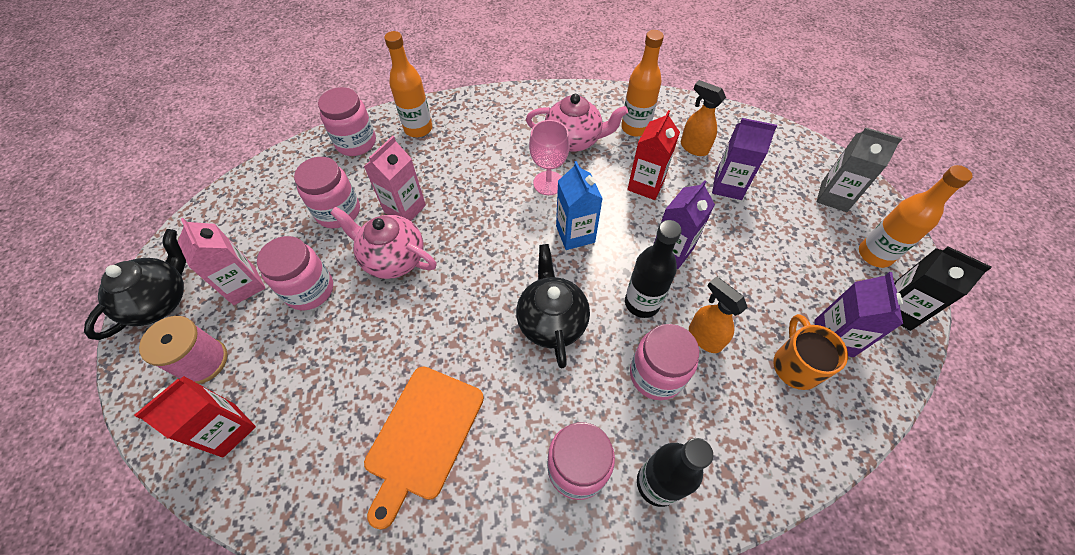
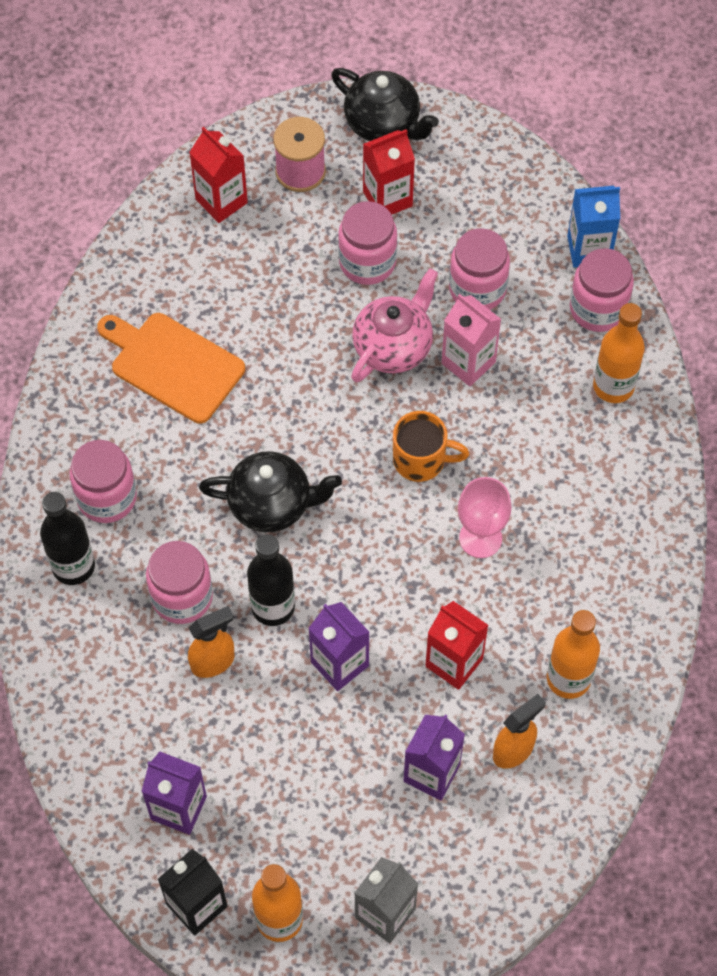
camera: 100 degrees right, 5 degrees up
(244, 285) = (387, 199): pink carton -> red carton
(574, 140) = (557, 587): pink teapot -> none
(575, 234) = (388, 554): blue carton -> blue carton (588, 250)
(795, 365) = (157, 749): orange mug -> orange mug (421, 460)

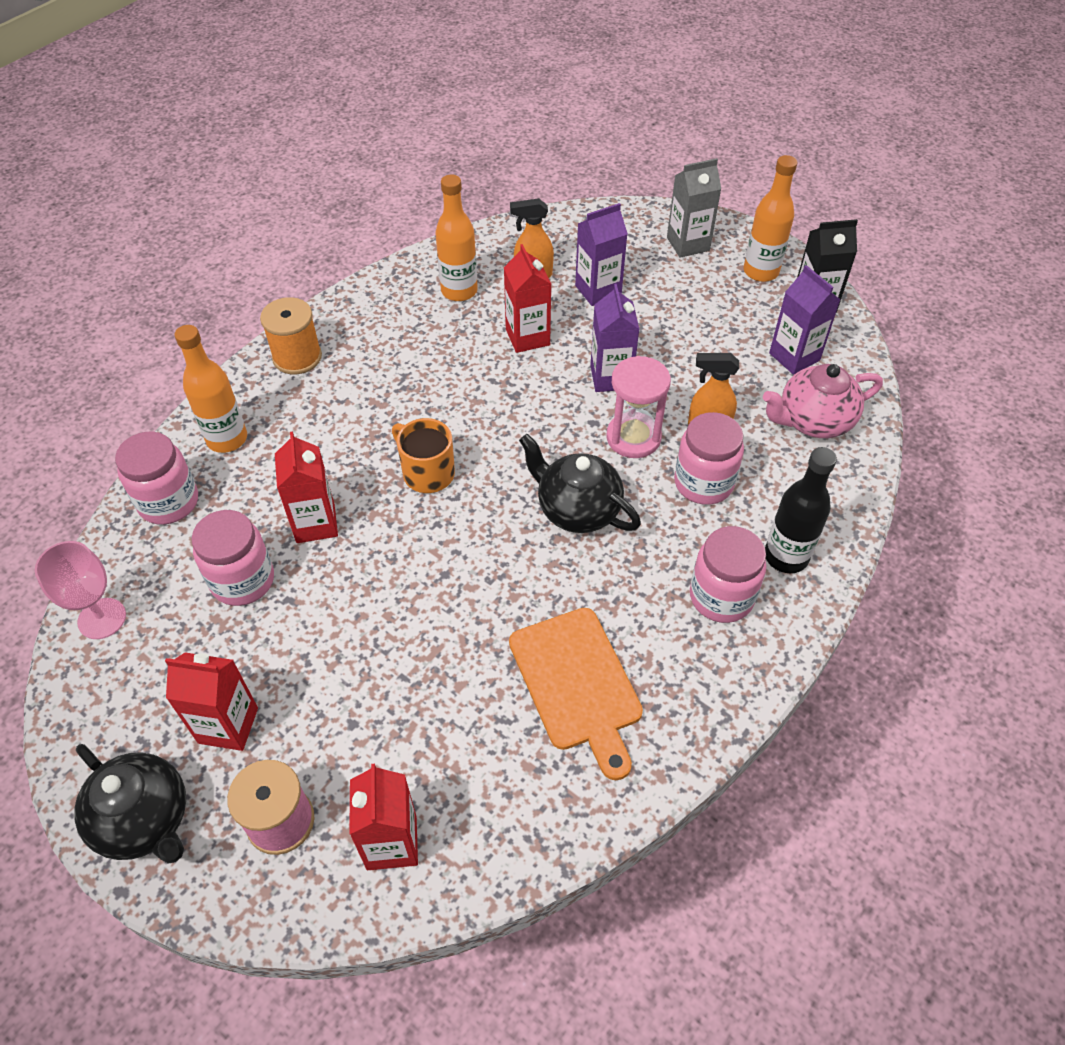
camera: 145 degrees left, 10 degrees down
(273, 607) = (633, 437): black bottle -> pink hourglass
(367, 262) = (310, 670): pink jar -> none
(383, 124) = (145, 820): black teapot -> black teapot turned 150 degrees clockwise
(393, 346) = (362, 575): pink teapot -> pink teapot (813, 421)
(468, 363) = (315, 523): pink carton -> red carton
(480, 538) = (435, 397): pink goblet -> pink goblet (102, 618)
(588, 250) = (116, 555): blue carton -> none
(642, 501) = (297, 357): none -> orange spool

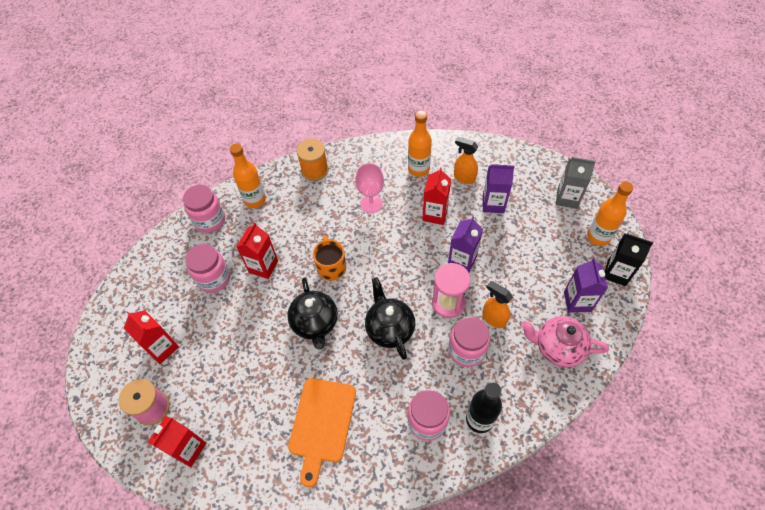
camera: 35 degrees right, 5 degrees up
(102, 618) = (148, 265): pink goblet -> pink goblet (371, 203)
(145, 820) = (104, 372): black teapot -> black teapot (315, 323)

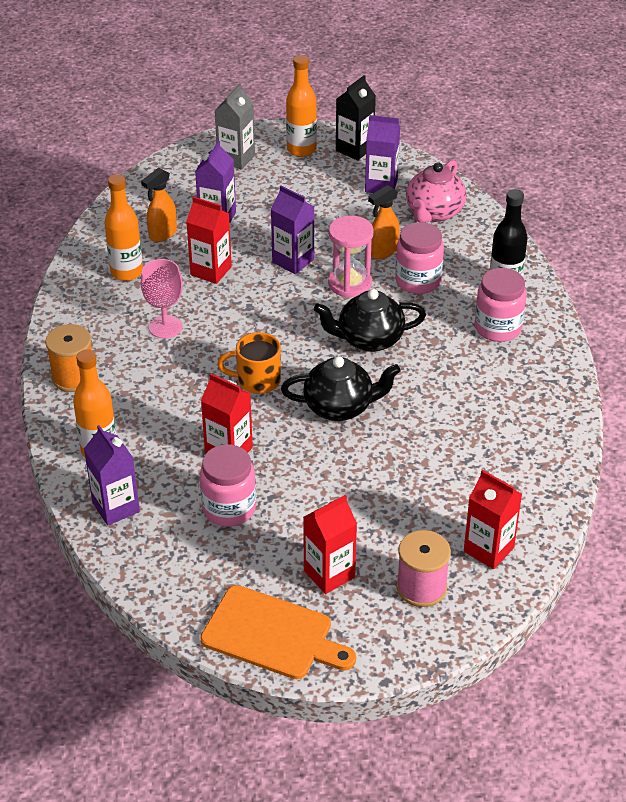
camera: 80 degrees left, 15 degrees down
(210, 220) = (116, 507): pink jar -> purple carton
(322, 424) = (482, 417): orange cutting board -> orange cutting board (272, 635)

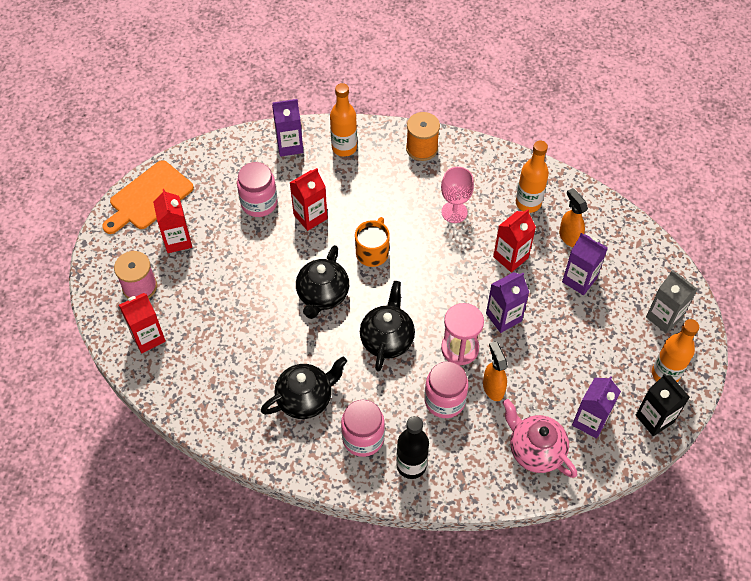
camera: 110 degrees right, 15 degrees up
(480, 383) = (306, 398): none -> black teapot

